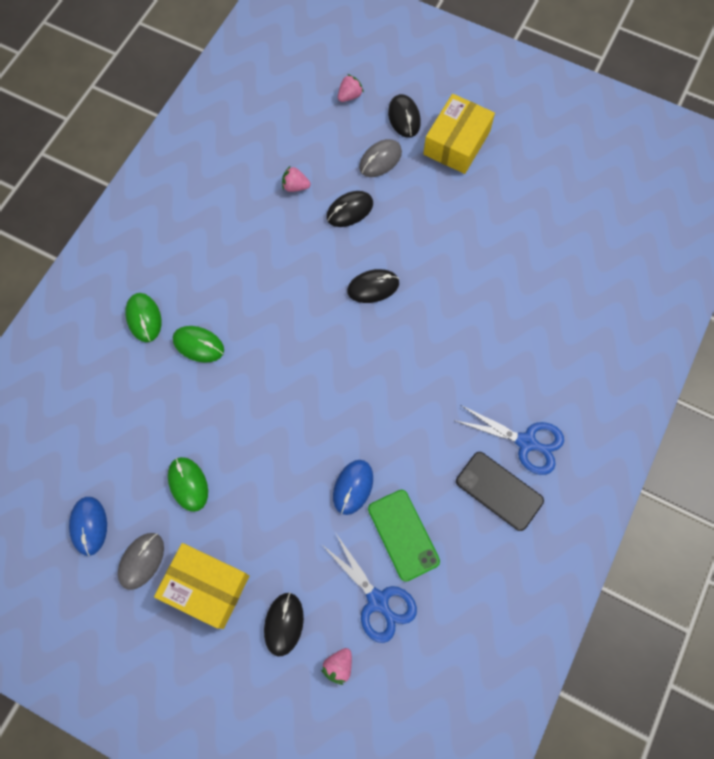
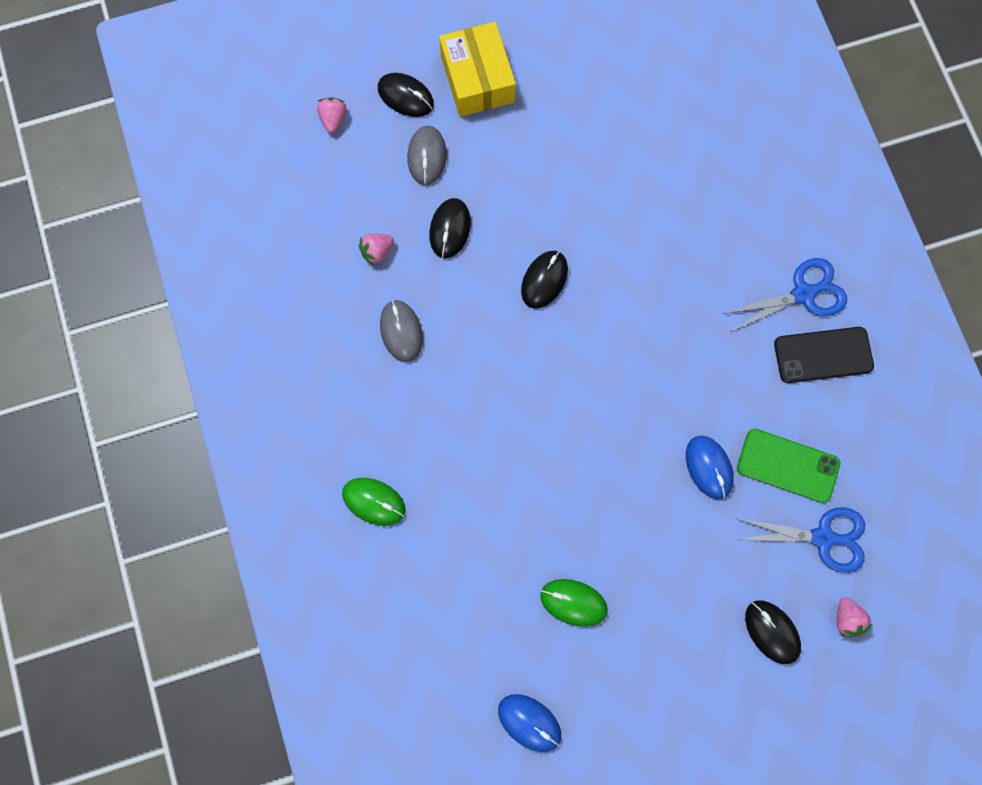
camera: 45 degrees left, 5 degrees up
(141, 561) = (605, 703): grey mouse -> grey mouse (401, 331)
(198, 345) = (449, 477): green mouse -> none
(206, 587) = (680, 668): yellow box -> none

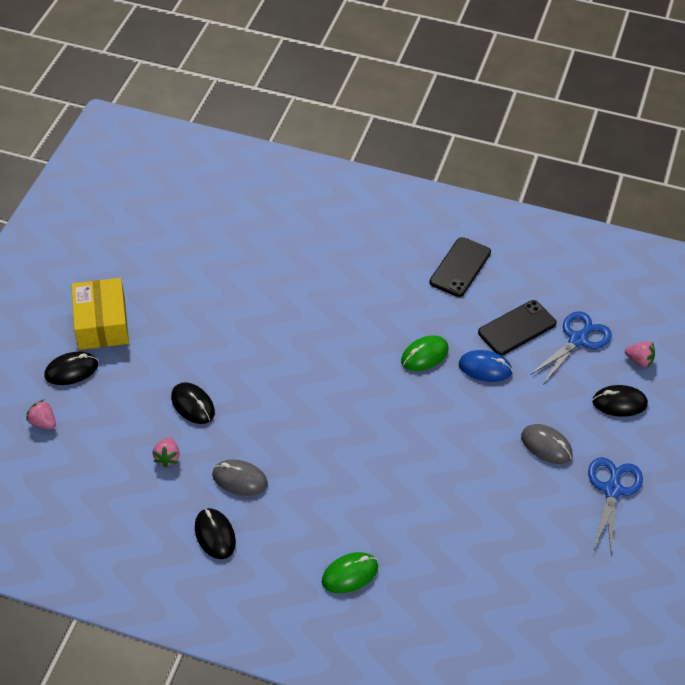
camera: 55 degrees left, 25 degrees down
(427, 156) = (127, 385): grey mouse -> grey mouse (546, 446)
(477, 79) = (102, 323): yellow box -> yellow box turned 60 degrees clockwise
(529, 722) = (583, 577): blue mouse -> none
(544, 280) = (280, 375): black mouse -> black mouse (215, 535)
(573, 602) = (518, 498): green mouse -> green mouse (424, 355)
(788, 466) = (517, 328): green phone -> black phone
(803, 294) = (412, 252): blue scissors -> blue scissors (612, 490)

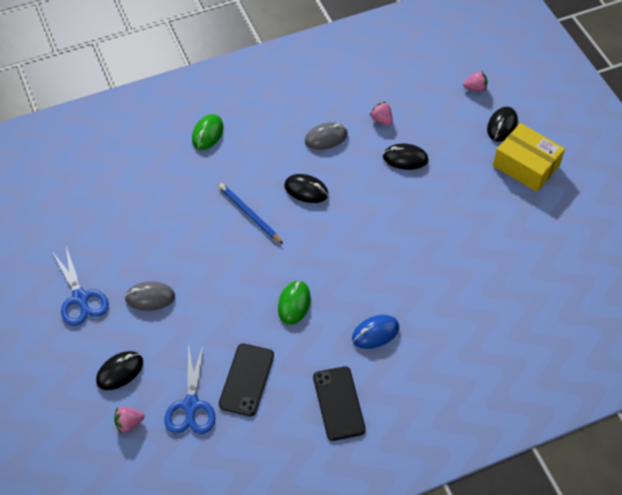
camera: 140 degrees right, 5 degrees up
(215, 535) = (305, 101): black mouse -> black mouse (306, 190)
(389, 457) = (249, 214): none -> blue pencil
(485, 368) = (242, 326): blue mouse -> blue mouse (375, 333)

